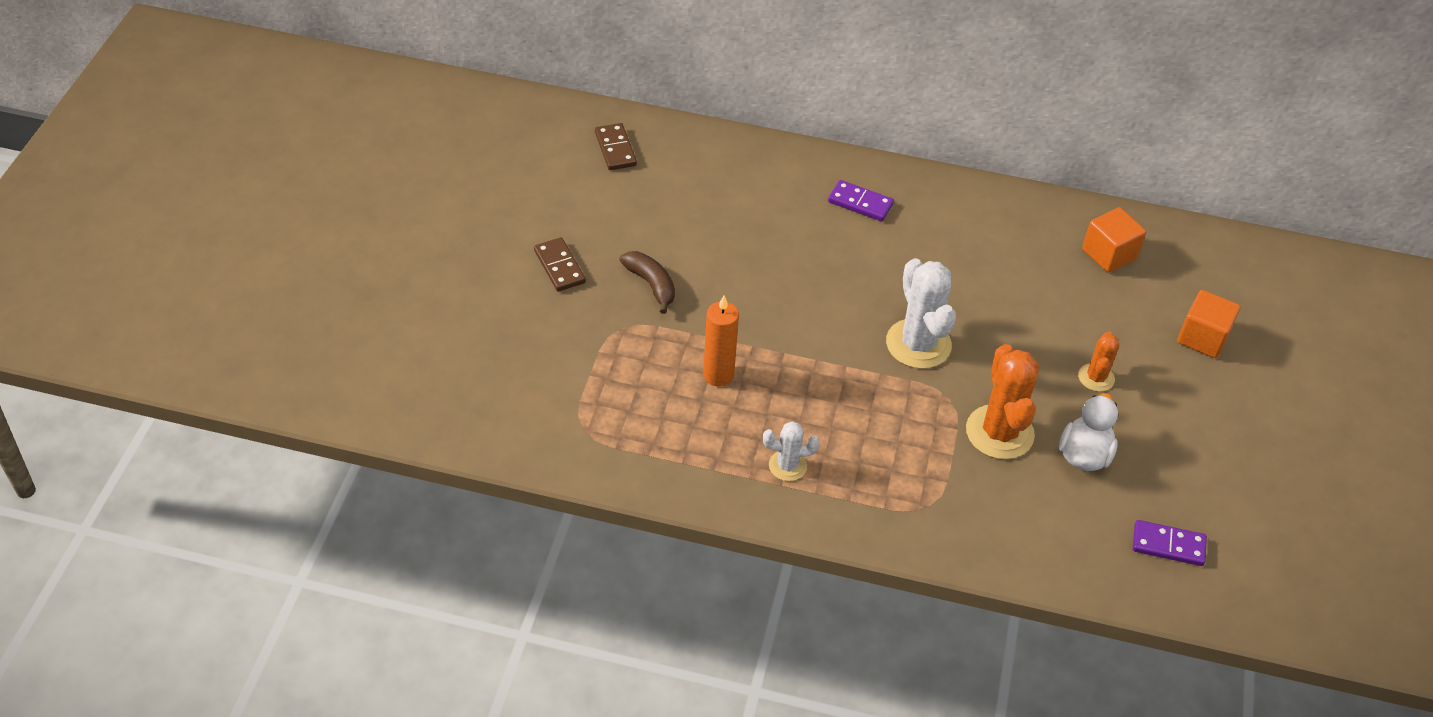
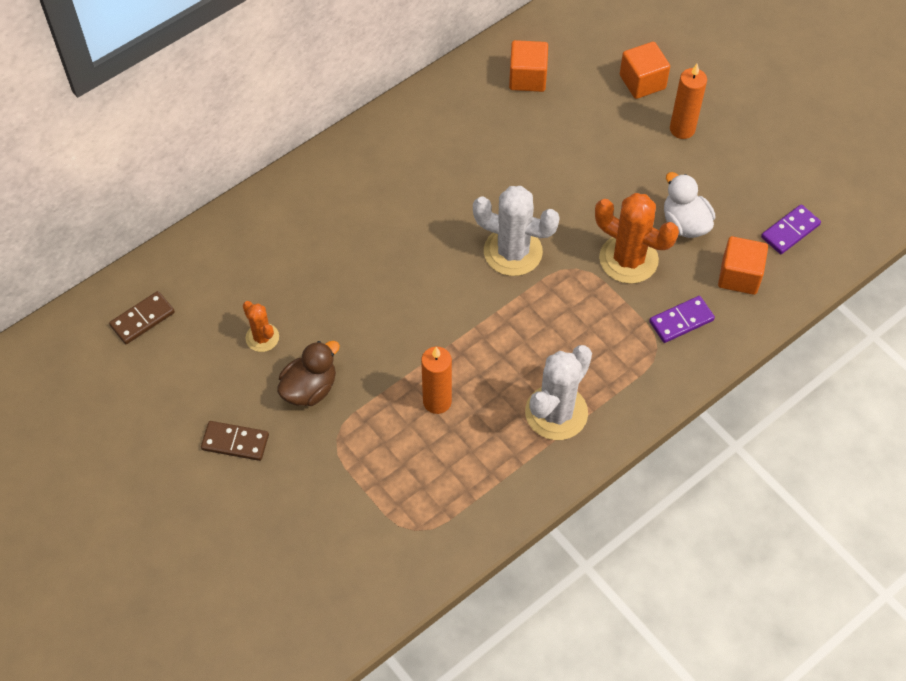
camera: 50 degrees left, 10 degrees up
(615, 149) = (142, 319): brown domino -> brown domino turned 60 degrees counterclockwise
(651, 284) = (310, 388): brown banana -> brown duck
(787, 466) = (556, 412): white cactus -> white cactus, size x1.82
(860, 203) = (349, 192): purple domino -> purple domino (681, 321)
(1073, 530) = (739, 276): none -> orange cube
(1096, 377) = (627, 168): orange cactus -> orange cactus (262, 337)
(1185, 396) = (682, 129): none -> orange candle

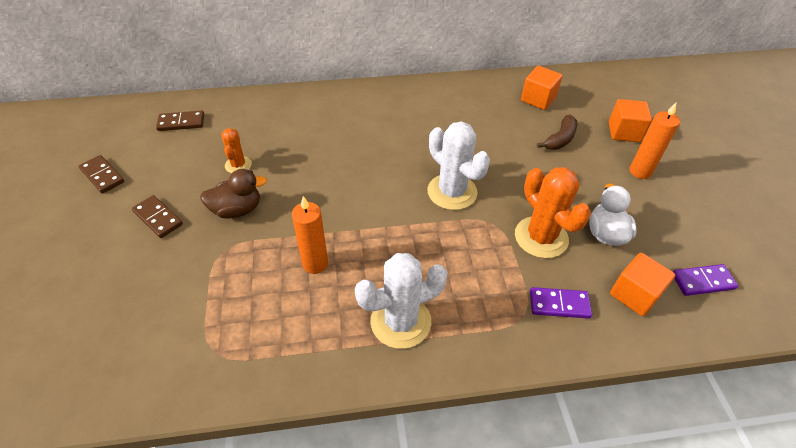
camera: 30 degrees right, 10 degrees down
(121, 431) = (102, 176): none -> brown domino
(582, 125) = (560, 139): none -> brown banana

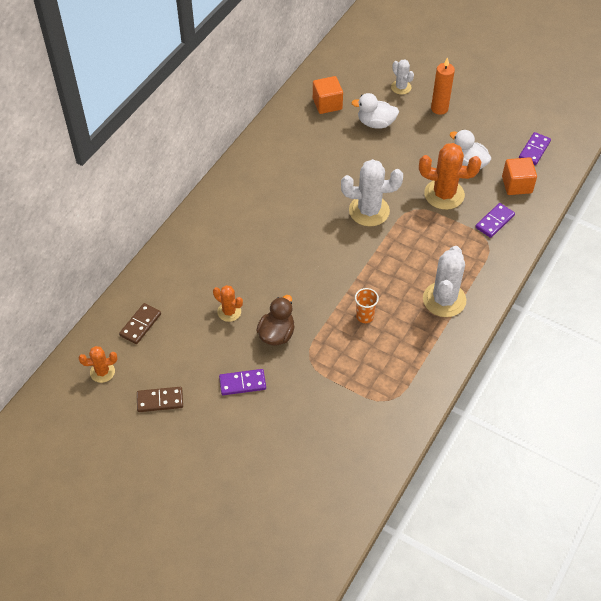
camera: 50 degrees left, 5 degrees up
(114, 128) = (102, 372): none -> orange cactus
(158, 218) = (242, 383): brown domino -> purple domino
(315, 263) = (365, 316): orange candle -> orange cup
(560, 139) = (376, 123): brown banana -> white duck
(624, 132) = (401, 87): orange cube -> white cactus

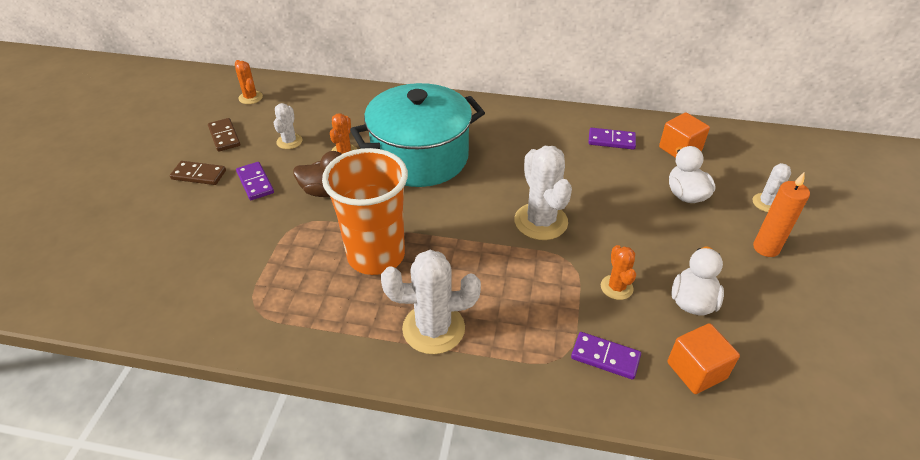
camera: 70 degrees right, 10 degrees down
(140, 325) = (309, 104): brown domino -> brown domino (199, 175)
(194, 350) = (289, 141): none -> white cactus
(262, 261) = (420, 157): none -> turquoise pot
(365, 316) = (376, 255): orange cup -> orange cup, size x2.50
(444, 194) = (616, 287): orange cactus -> orange cactus, size x0.55
(534, 150) = (786, 379): purple domino -> purple domino (611, 140)

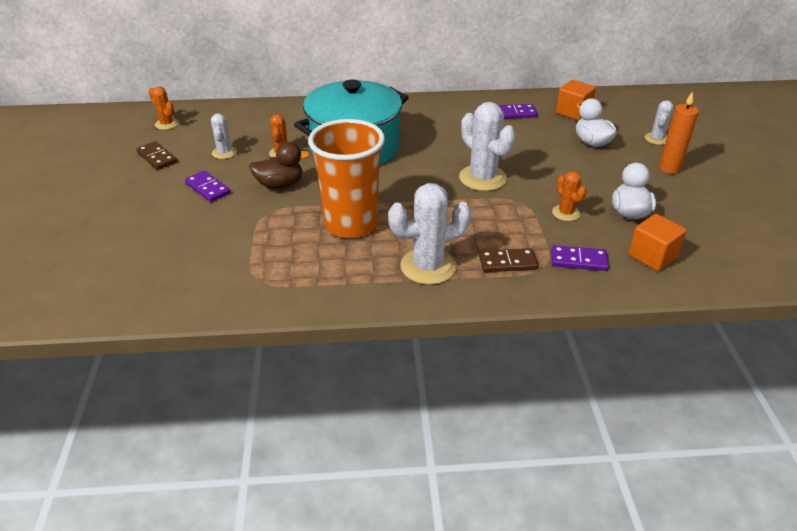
camera: 15 degrees left, 5 degrees down
(199, 175) = (148, 190): brown domino -> brown domino (507, 262)

